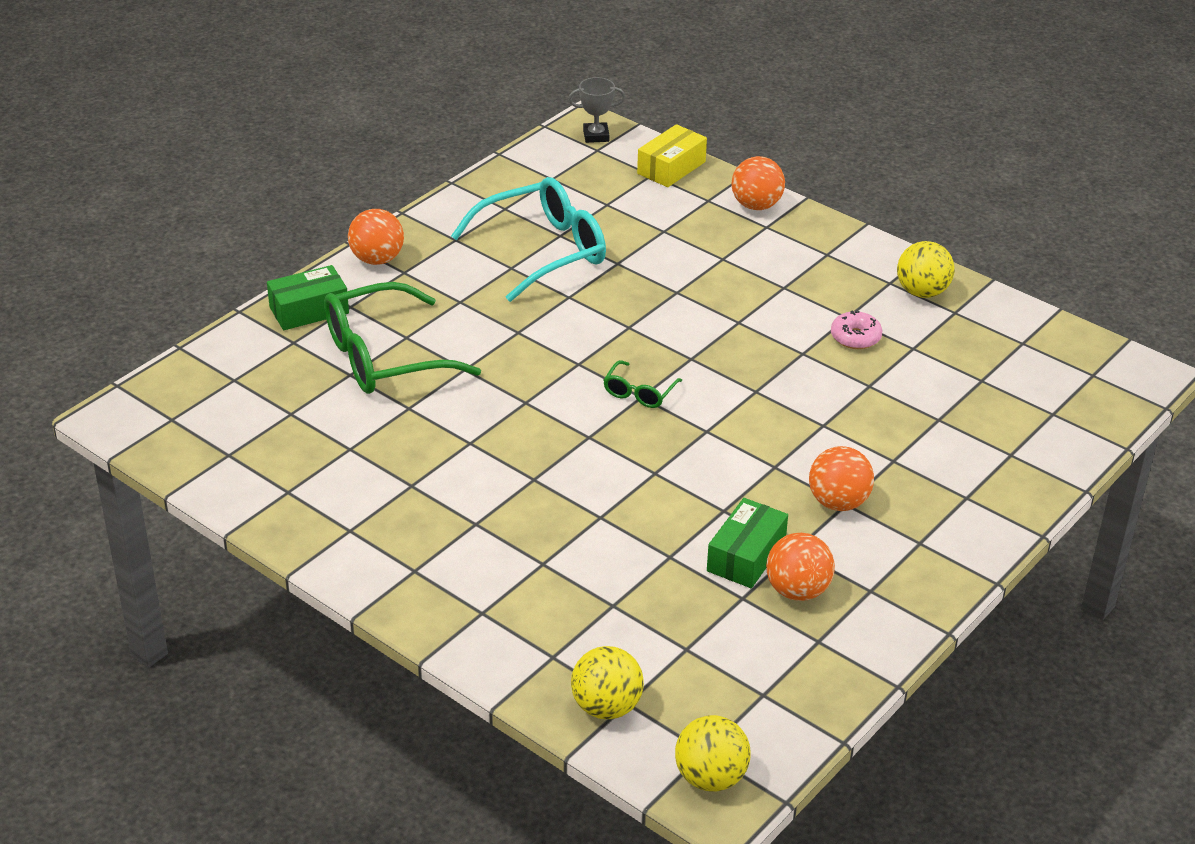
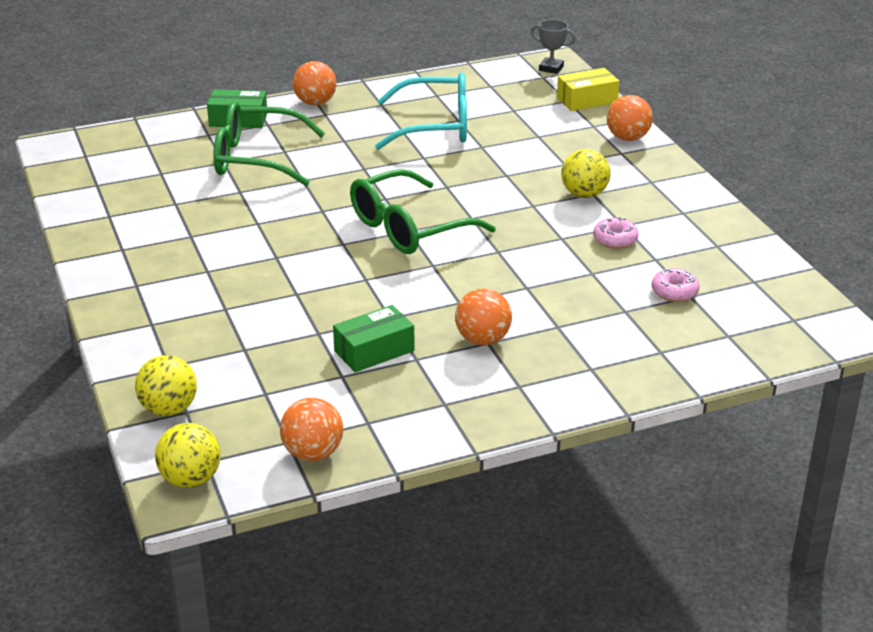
camera: 30 degrees right, 5 degrees down
(639, 392) = (409, 228): green glasses -> green glasses, size x2.20
(797, 591) = (388, 385): orange ball -> orange ball (313, 453)
(922, 292) = (703, 225): yellow ball -> yellow ball (584, 194)
(963, 380) = (674, 292): none -> pink donut

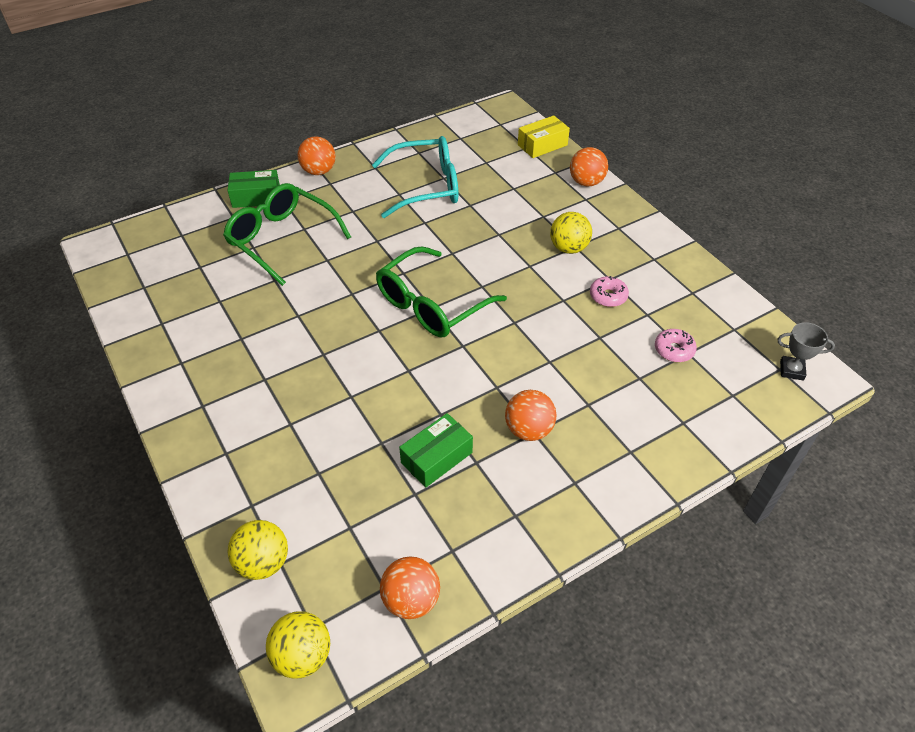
camera: 10 degrees left, 15 degrees up
(257, 158) = (282, 240): green glasses -> green glasses turned 45 degrees clockwise
(551, 68) = (504, 114): grey trophy -> grey trophy (791, 370)

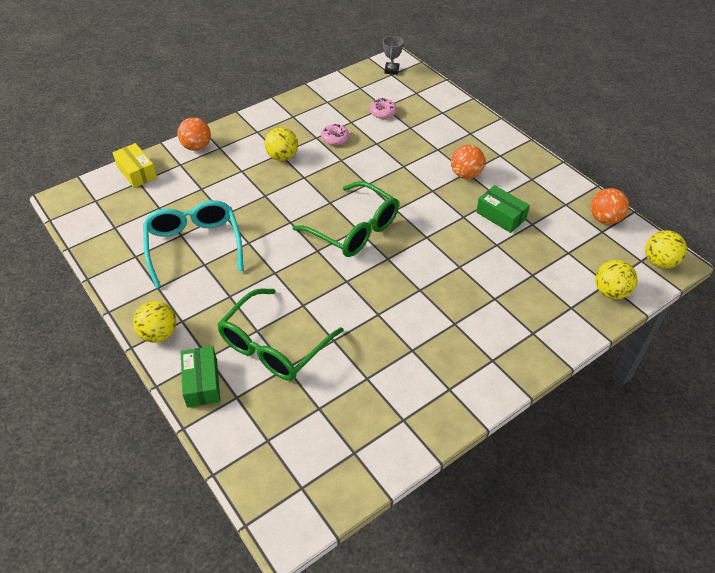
camera: 95 degrees left, 0 degrees up
(319, 171) = (159, 334): orange ball -> yellow ball

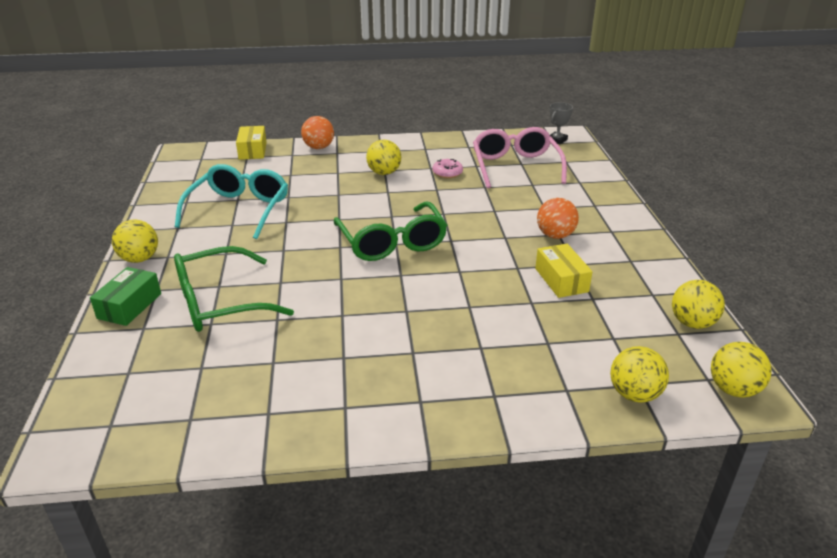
camera: 30 degrees right, 15 degrees down
(383, 112) = (515, 167): pink donut -> pink glasses
(501, 216) = (561, 280): green box -> yellow box
(604, 219) = (692, 323): orange ball -> yellow ball

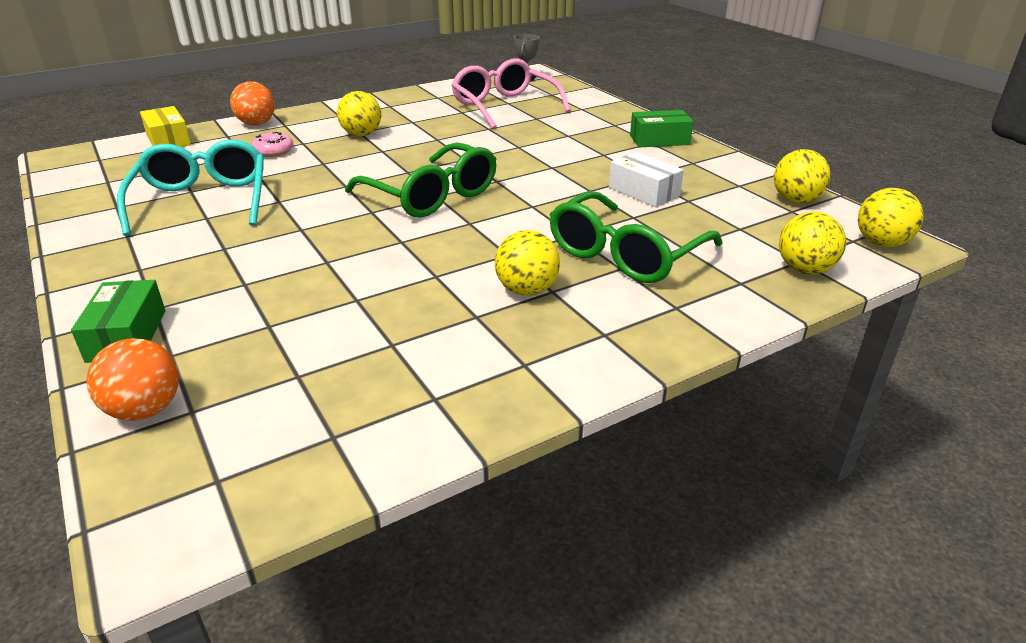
camera: 25 degrees left, 0 degrees up
(140, 259) = (97, 280): yellow ball -> yellow ball (526, 290)
(220, 302) = (263, 300): green glasses -> green glasses (626, 253)
(447, 173) = (436, 123): pink donut -> pink donut (273, 151)
(555, 235) = (601, 156): orange ball -> orange ball (145, 410)
(561, 280) = (643, 191): yellow box -> white box
(621, 230) = (659, 140): none -> green box

